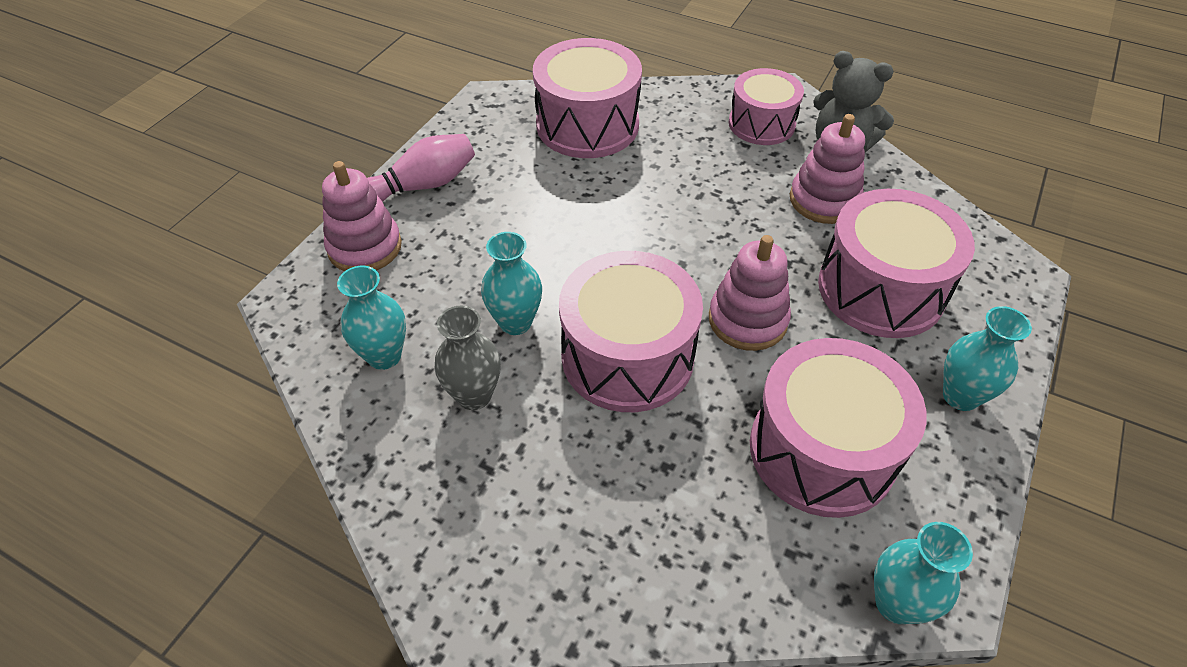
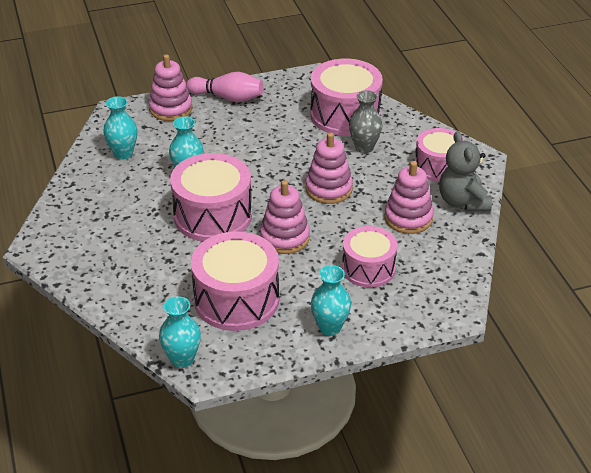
camera: 45 degrees right, 10 degrees down
(474, 395) = (135, 188): grey vase -> grey vase (364, 147)
(701, 223) = (329, 189): none -> pink stacking toy
(880, 289) = (368, 268): pink drum -> pink drum, size x0.65

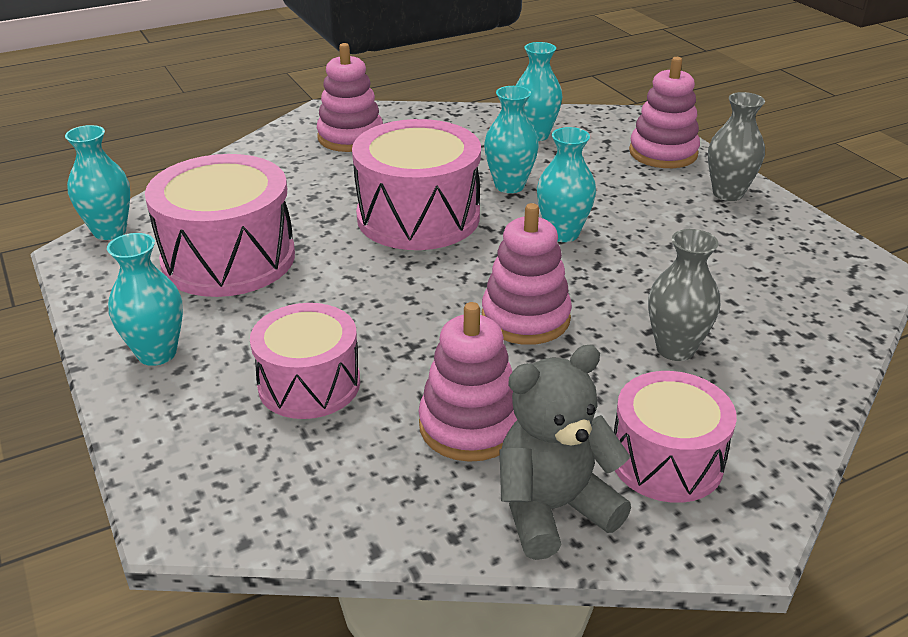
camera: 80 degrees right, 5 degrees down
(228, 98) = (728, 193): pink bowling pin -> grey vase
(251, 163) = (562, 233): none -> turquoise vase
(285, 237) = (379, 285): pink stacking toy -> pink stacking toy (350, 137)
(345, 115) = (767, 316): pink drum -> none

